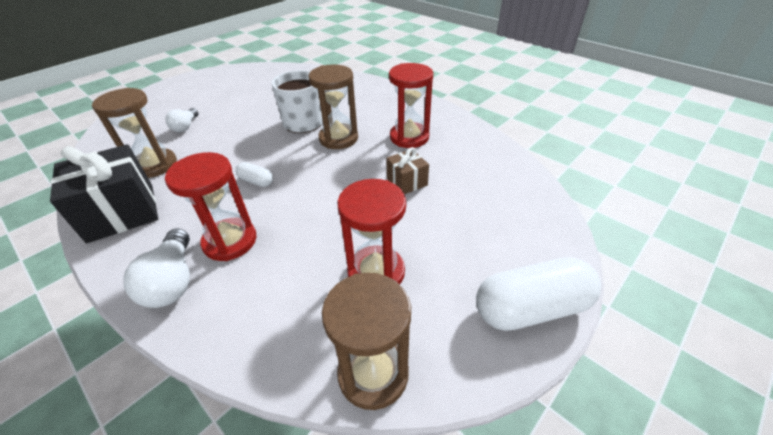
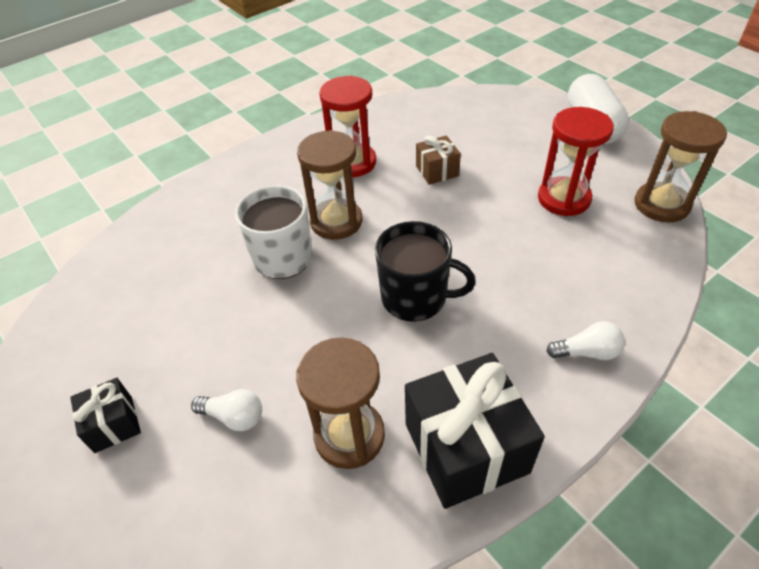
camera: 80 degrees left, 5 degrees up
(173, 281) = (587, 352): white light bulb -> white light bulb, size x0.64
(196, 96) = (114, 424): none -> black gift
(230, 241) = (525, 309): red hourglass -> none
(256, 181) = (415, 297): white capsule -> black mug

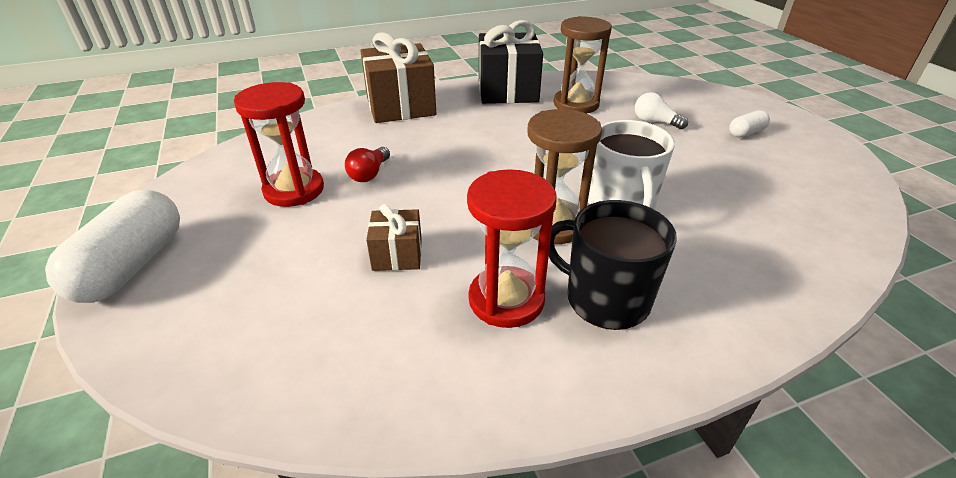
camera: 165 degrees left, 10 degrees down
(114, 424) = (746, 133): black gift -> white capsule
(415, 297) = (499, 151): black mug -> black mug (605, 299)
(519, 231) = (369, 174): none -> red light bulb
(587, 352) = (401, 106): white light bulb -> brown gift
(661, 205) = (218, 165): brown hourglass -> none

